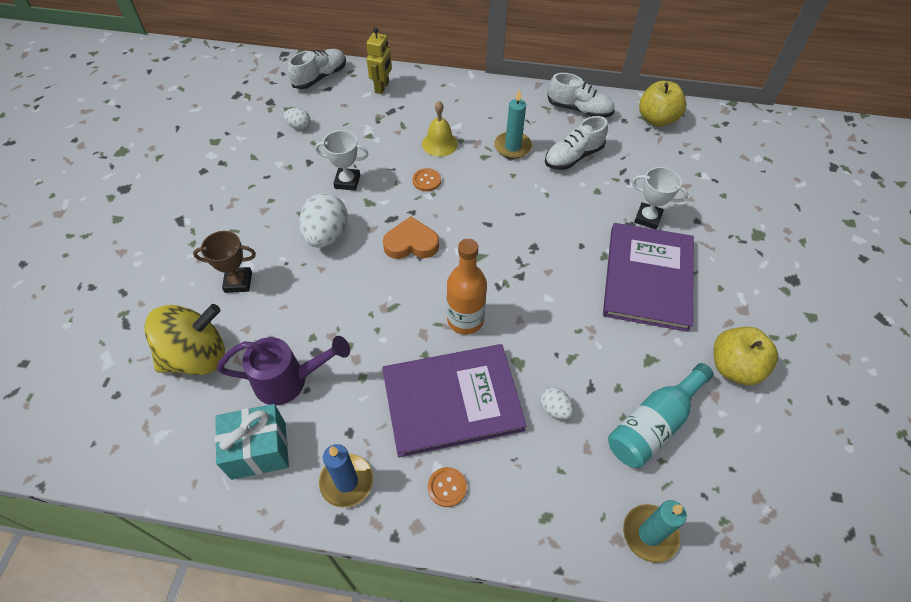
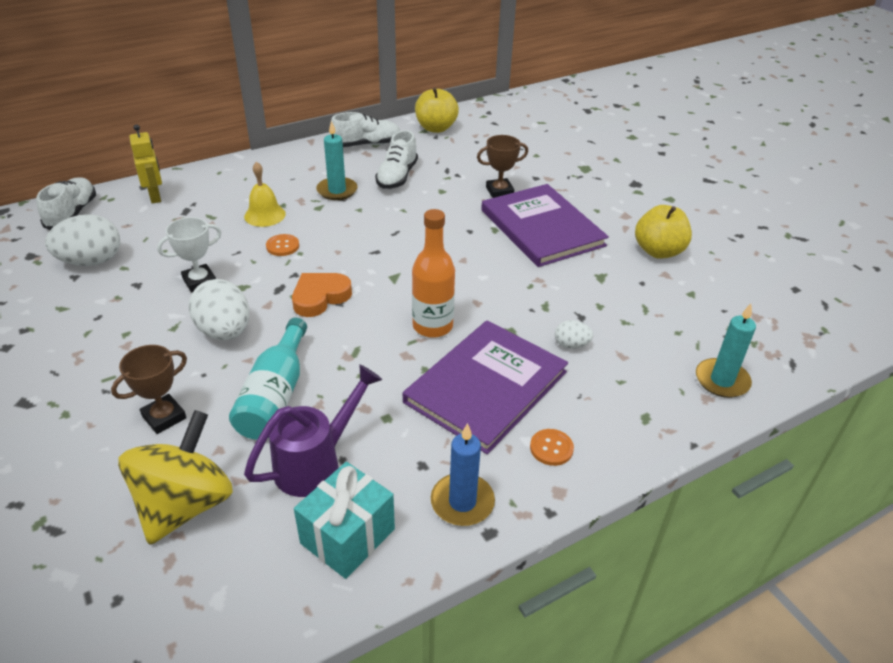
camera: 40 degrees left, 15 degrees down
(299, 126) = (91, 261): white egg -> white egg, size x1.97
(647, 218) = (499, 191): white trophy -> brown trophy
(653, 424) = (648, 314): turquoise bottle -> turquoise bottle (275, 395)

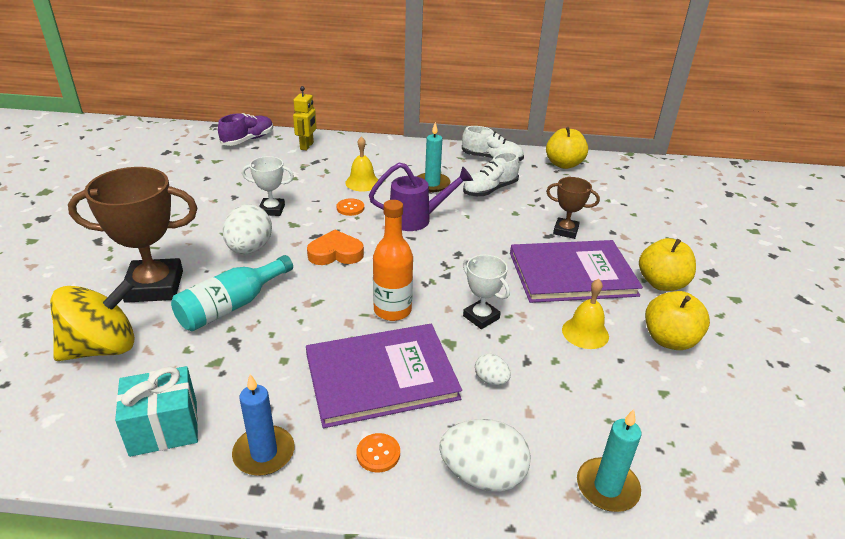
camera: 35 degrees right, 5 degrees down
(72, 214) = (248, 140): white shoe -> purple shoe
(91, 261) = (226, 172): white egg -> white egg (482, 475)
(164, 417) = (154, 286): brown trophy -> brown trophy, size x1.88
(317, 462) = (204, 365): purple watering can -> purple watering can (417, 219)
(511, 297) = (481, 317): none -> white trophy
(541, 228) = (572, 274): purple book -> purple book turned 75 degrees clockwise
(598, 273) = (585, 333): none -> yellow bell
(612, 208) = (661, 283): none -> yellow apple

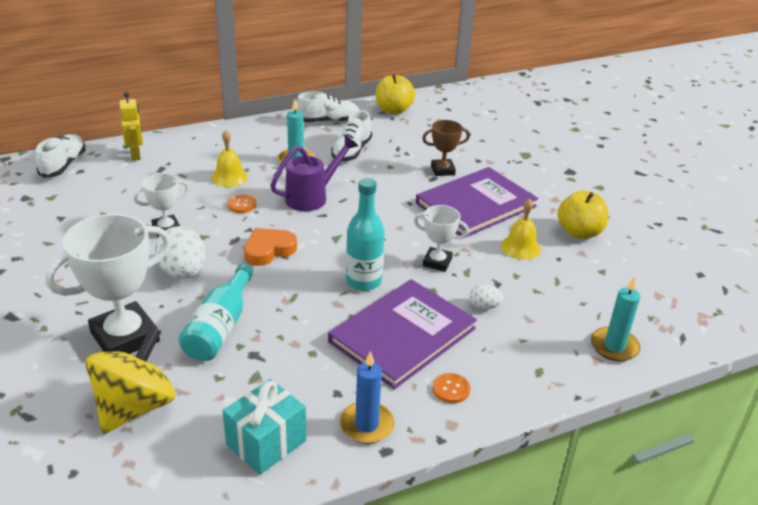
camera: 30 degrees left, 0 degrees up
(154, 286) = (125, 337): brown trophy -> white trophy
(248, 140) = (63, 165): purple shoe -> white shoe
(392, 310) = (363, 281): orange bottle -> turquoise bottle
(482, 475) = (533, 372): white egg -> none
(661, 283) = (543, 191): yellow apple -> none

